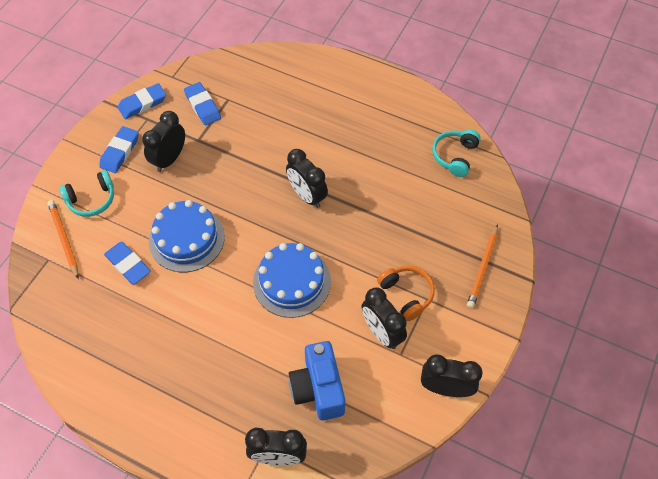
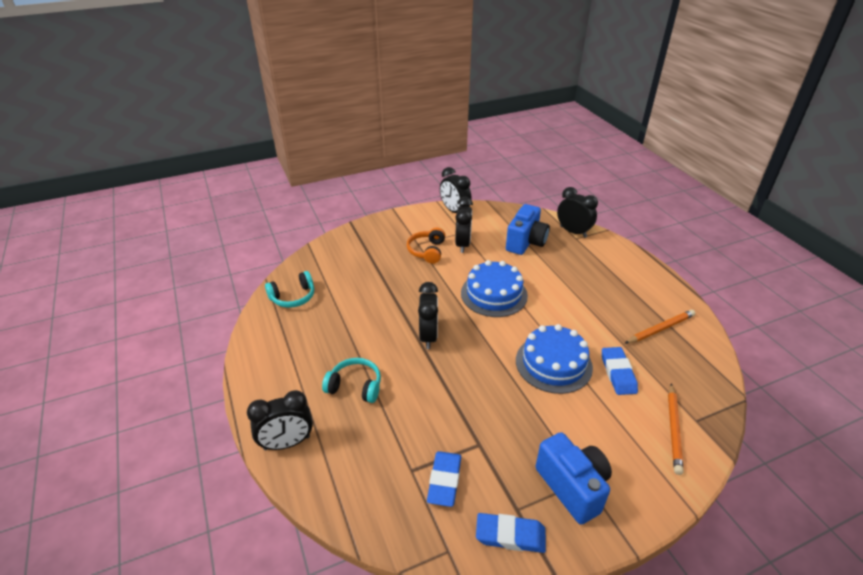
camera: 140 degrees left, 20 degrees down
(92, 199) = (629, 451): turquoise headphones -> turquoise headphones (355, 386)
(120, 152) = (572, 487): blue eraser -> blue camera
(169, 159) = (523, 443): black clock -> black clock (287, 443)
(482, 268) = (368, 238): orange pencil -> orange pencil (660, 329)

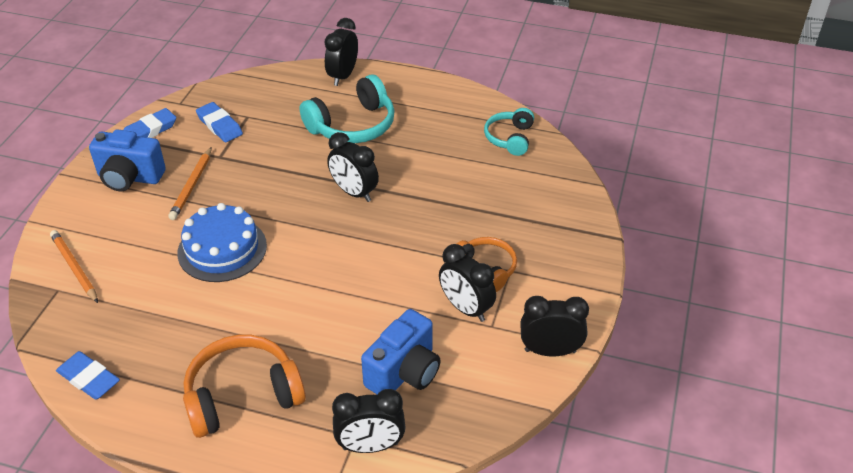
camera: 130 degrees right, 5 degrees up
(355, 386) = (352, 125): turquoise headphones -> turquoise headphones, size x1.64
(494, 294) = (352, 274): blue cake -> none
(526, 242) = (404, 372): blue camera -> blue camera turned 120 degrees counterclockwise
(615, 282) = (242, 395): none -> orange headphones
(618, 373) = (156, 282): blue eraser -> blue eraser (89, 378)
(660, 329) = (145, 366): orange pencil -> orange pencil (192, 186)

